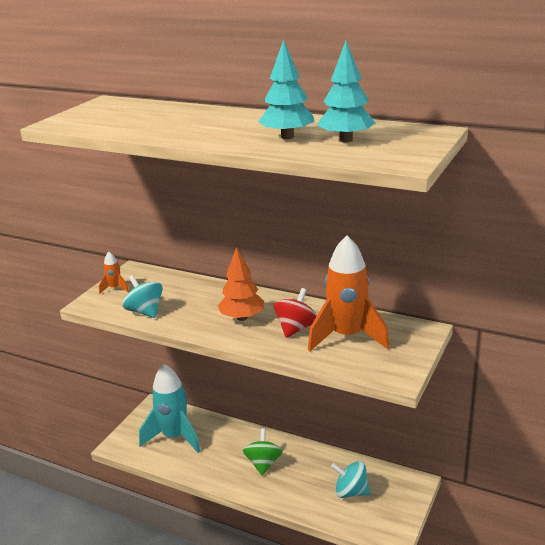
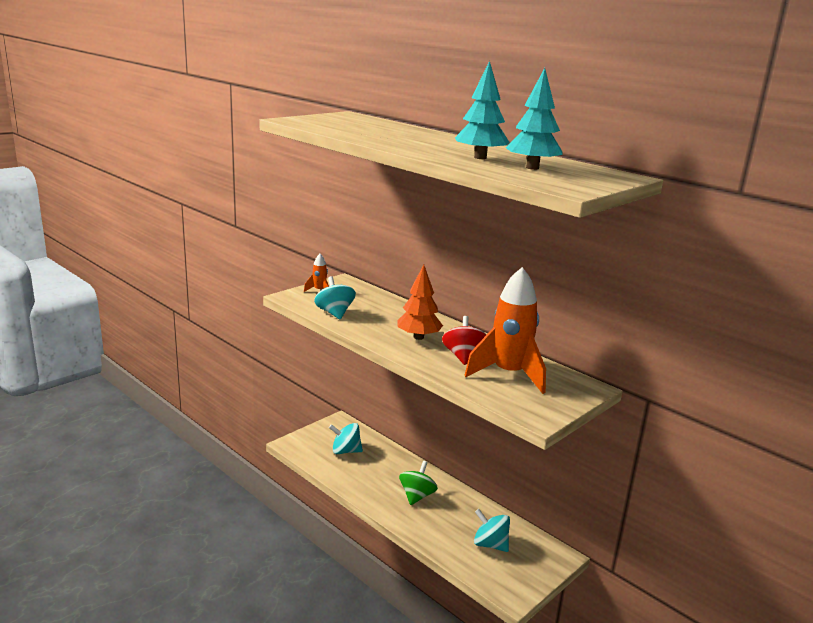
camera: 15 degrees right, 5 degrees down
(174, 437) = (345, 451): turquoise rocket -> turquoise spinning top
(296, 328) = (463, 357): red spinning top -> red spinning top turned 45 degrees counterclockwise

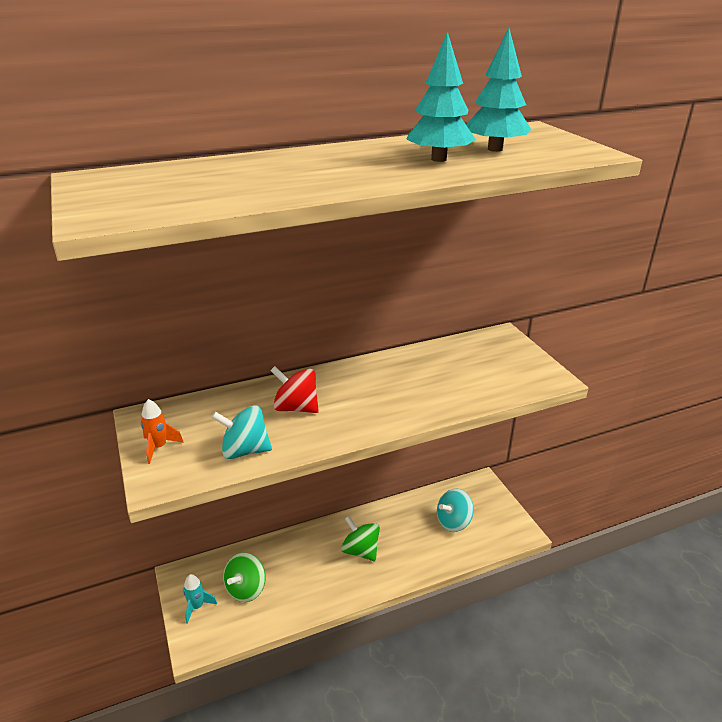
camera: 65 degrees left, 10 degrees up
(319, 435) = (197, 606): none -> turquoise rocket
(345, 451) = (246, 589): turquoise spinning top -> green spinning top
(418, 337) = (354, 401): orange tree -> none
(463, 357) = (416, 384): red spinning top -> red spinning top (296, 407)
(509, 374) = (465, 369): orange rocket -> none

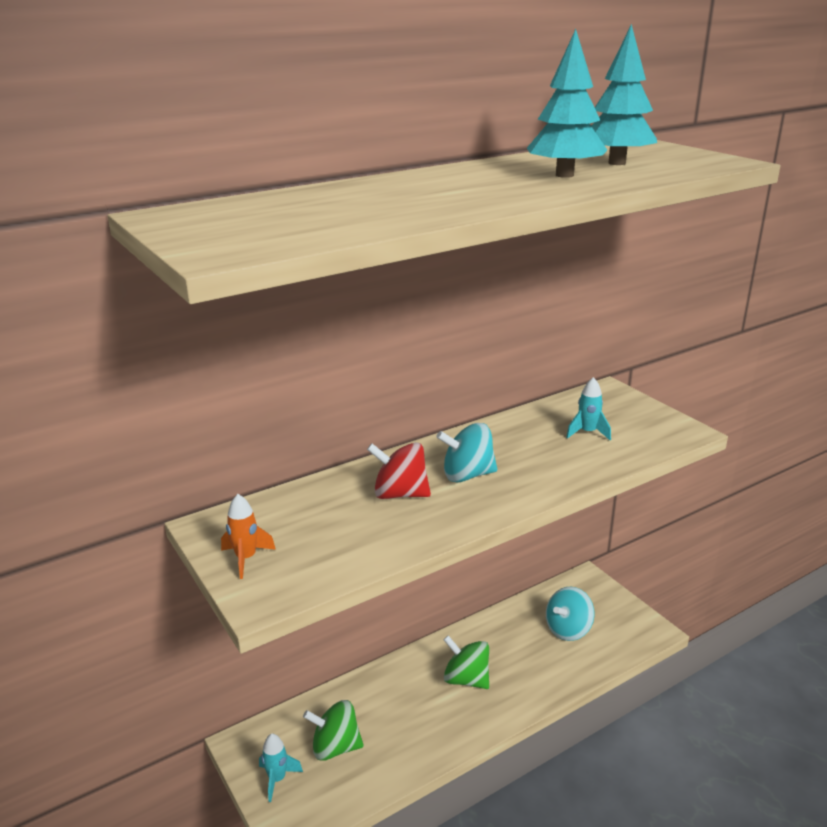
camera: 10 degrees left, 5 degrees down
(245, 450) = (358, 549): turquoise spinning top -> turquoise spinning top (467, 475)
(246, 589) = (335, 747): green spinning top -> green spinning top turned 75 degrees clockwise
(469, 371) = (587, 433): none -> turquoise rocket

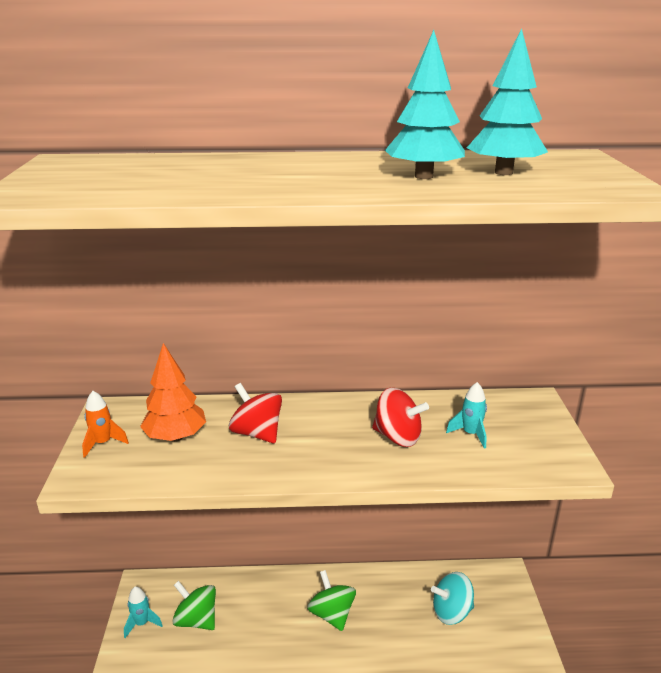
camera: 30 degrees right, 0 degrees up
(320, 525) = (175, 437): none -> orange tree
(467, 475) = (325, 436): turquoise spinning top -> none
(531, 454) = (398, 437): none -> red spinning top

